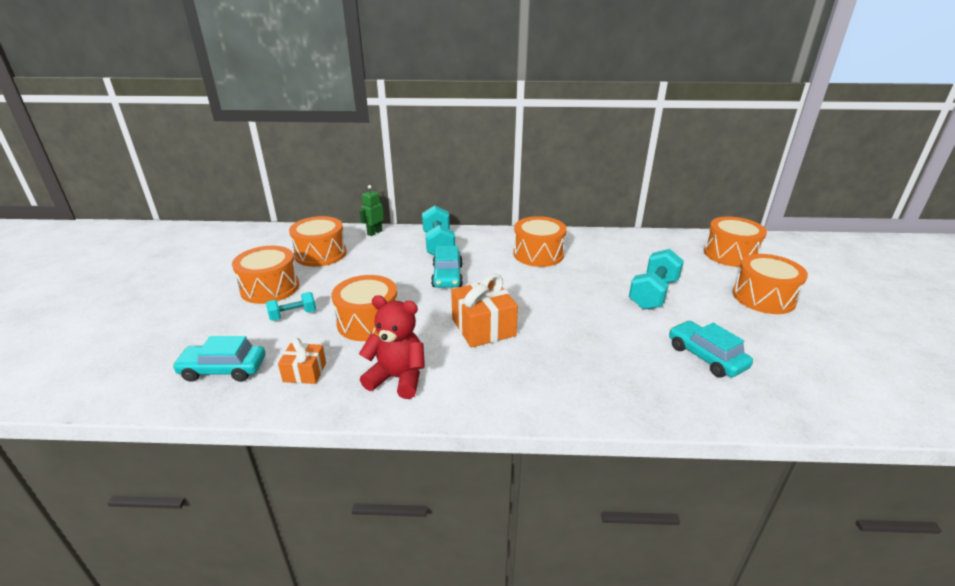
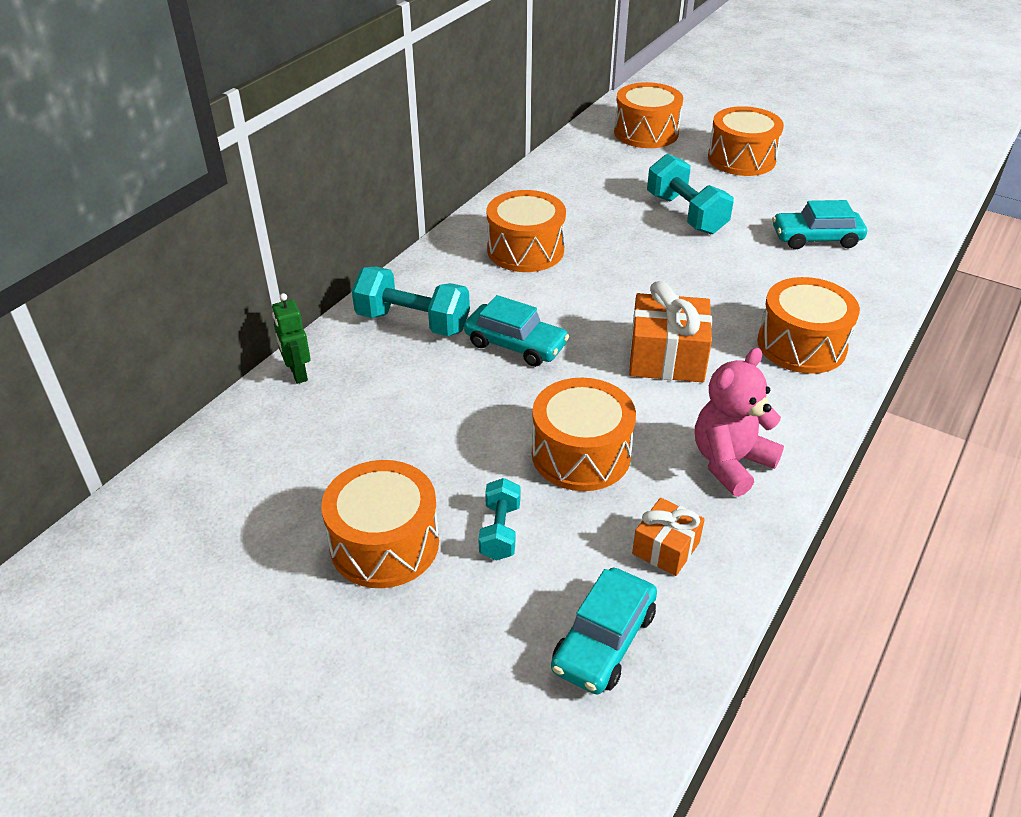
camera: 60 degrees left, 10 degrees up
(320, 254) = (314, 455): orange drum -> orange drum (801, 345)
(397, 378) = (730, 462): red teddy bear -> pink teddy bear

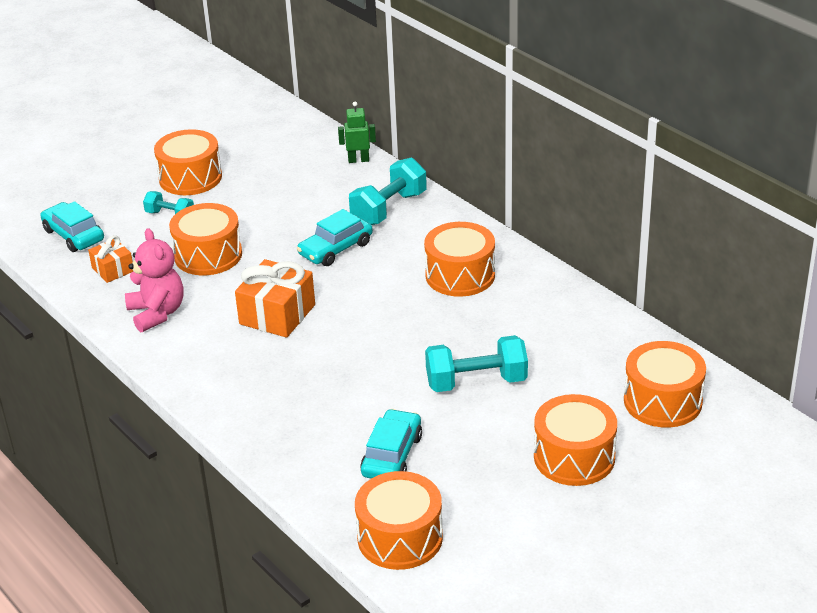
camera: 110 degrees right, 5 degrees down
(801, 345) = (248, 388): orange drum -> orange drum (400, 537)

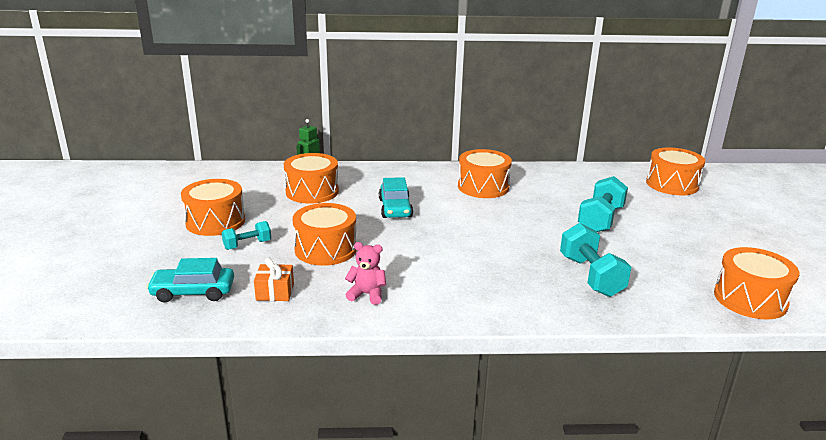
camera: 55 degrees left, 10 degrees down
(157, 313) = (367, 294): pink teddy bear -> pink teddy bear, size x0.65
(277, 314) = (440, 251): orange gift -> none
(389, 209) = (379, 180): turquoise dumbbell -> turquoise dumbbell (591, 276)
(392, 455) = (653, 270): turquoise car -> none
(574, 457) = (704, 221): orange drum -> orange drum (312, 191)

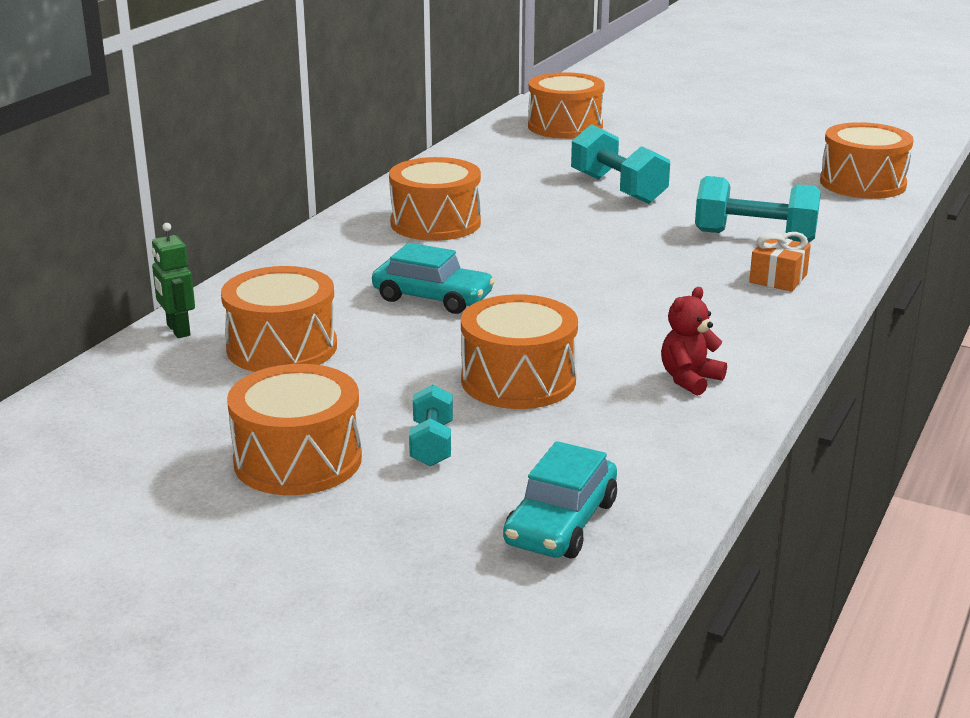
camera: 60 degrees left, 0 degrees up
(275, 292) = (623, 448): orange gift -> orange gift (778, 278)
(367, 294) = (689, 379): pink teddy bear -> red teddy bear

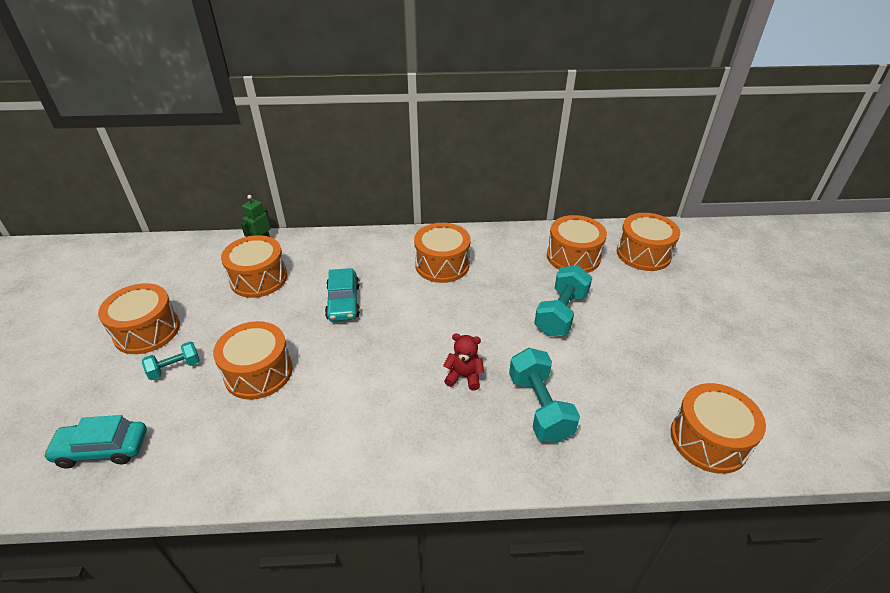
camera: 60 degrees right, 15 degrees up
(522, 156) = (573, 256): none -> orange drum
(689, 379) = (292, 447): red teddy bear -> red teddy bear (464, 377)
(778, 278) = (475, 443): orange gift -> none

